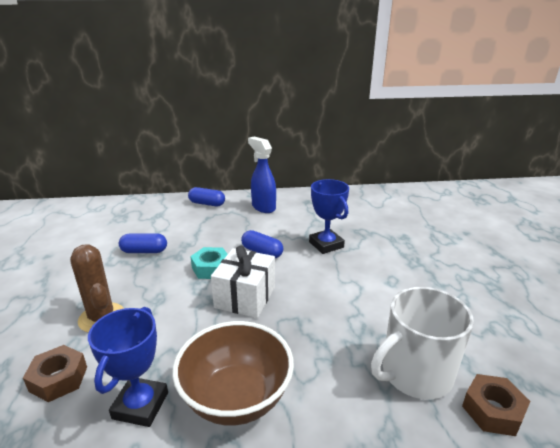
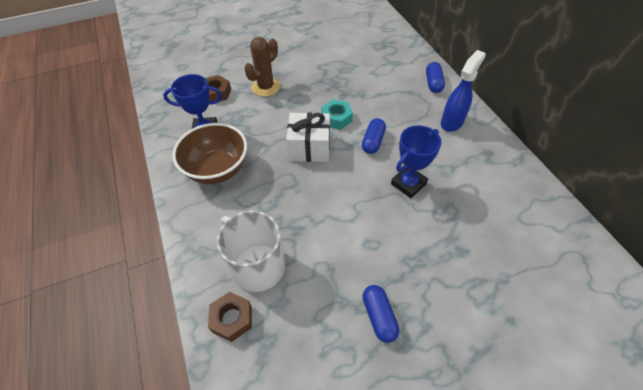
camera: 75 degrees right, 25 degrees up
(144, 251) = (342, 76): blue capsule -> blue capsule (379, 316)

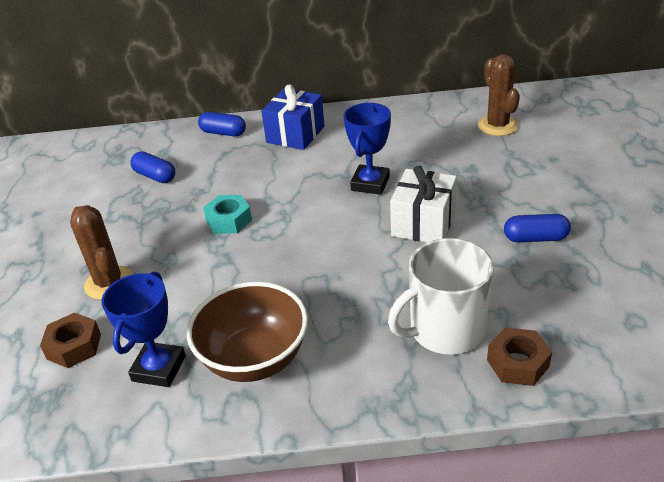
camera: 70 degrees left, 15 degrees down
(309, 148) = (268, 254): white gift -> white gift (423, 223)
(373, 142) = (290, 197): blue capsule -> blue capsule (155, 176)
(408, 184) = (370, 183): blue trophy -> blue trophy turned 45 degrees clockwise
(452, 122) = (295, 134): blue spray bottle -> blue gift
(545, 262) = (497, 126): none -> brown cactus

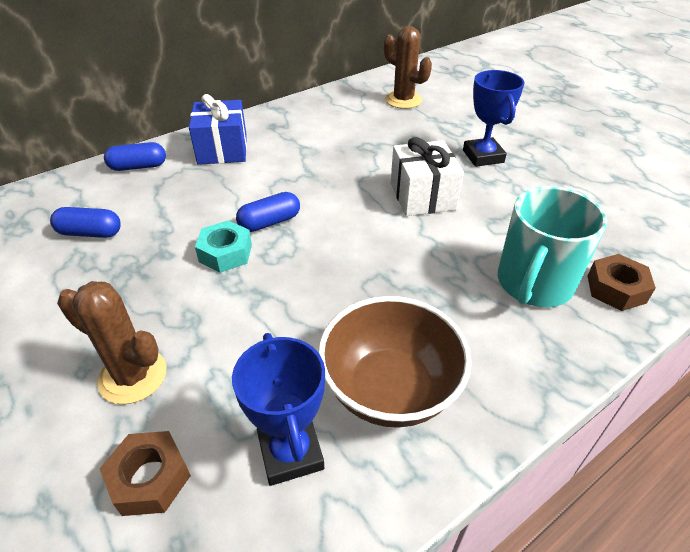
camera: 35 degrees left, 5 degrees up
(370, 183) = (340, 175): blue trophy -> blue trophy (483, 156)
(445, 330) = (534, 283): white mug -> turquoise mug
(535, 238) = (522, 181): blue capsule -> blue capsule (269, 222)

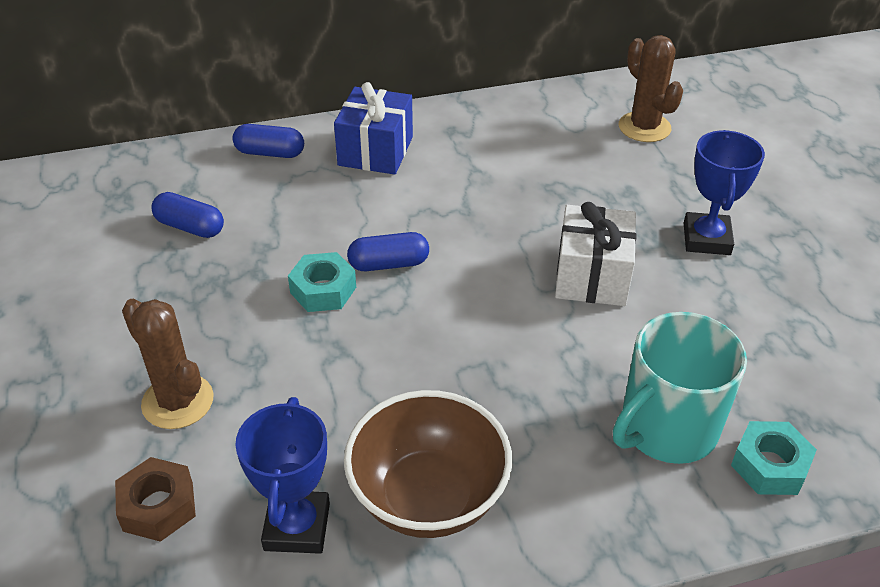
camera: 20 degrees right, 0 degrees up
(616, 289) = (769, 465): brown nut -> turquoise nut

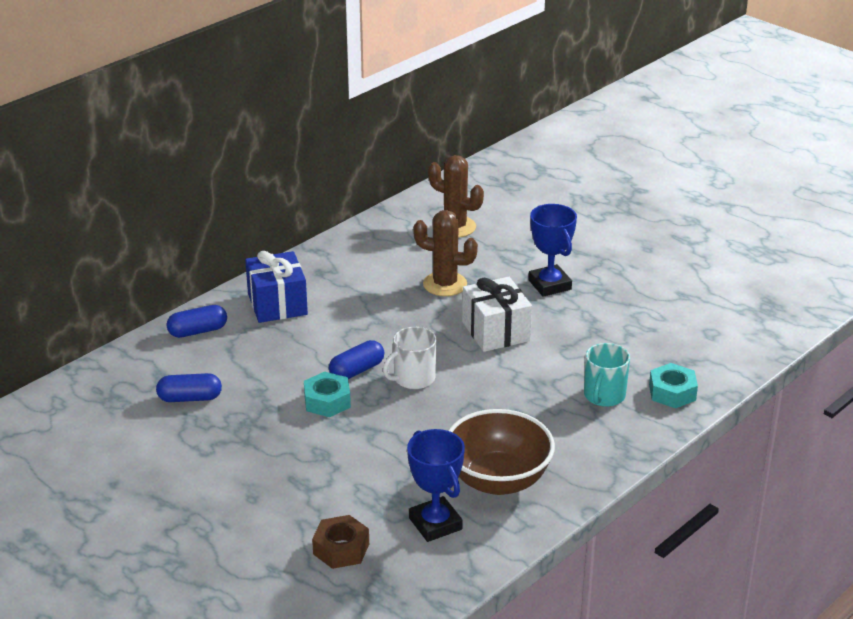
camera: 30 degrees left, 10 degrees down
(178, 401) = (294, 496): brown cactus -> brown cactus (445, 284)
(443, 300) = (413, 378): none -> white mug
(666, 428) = (604, 396): turquoise mug -> turquoise mug, size x0.64

